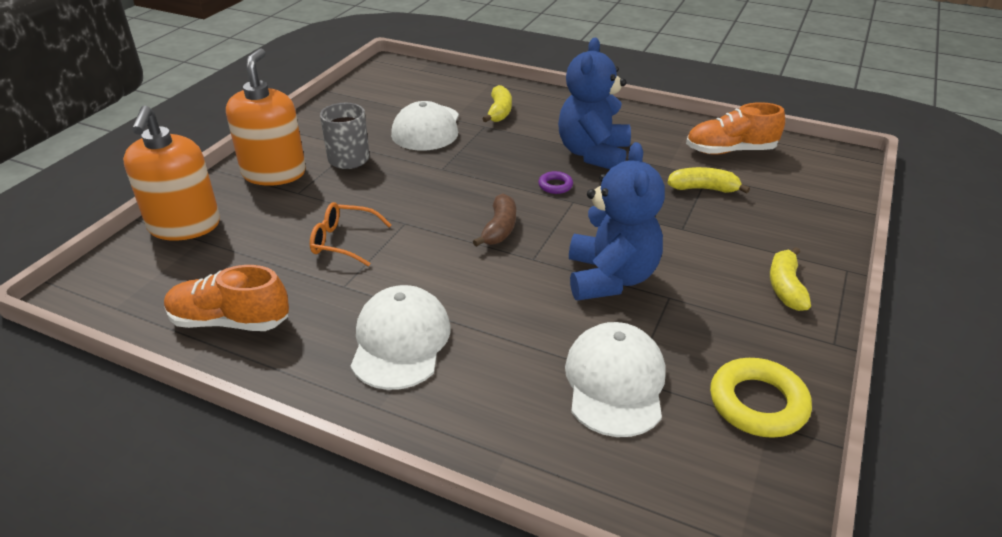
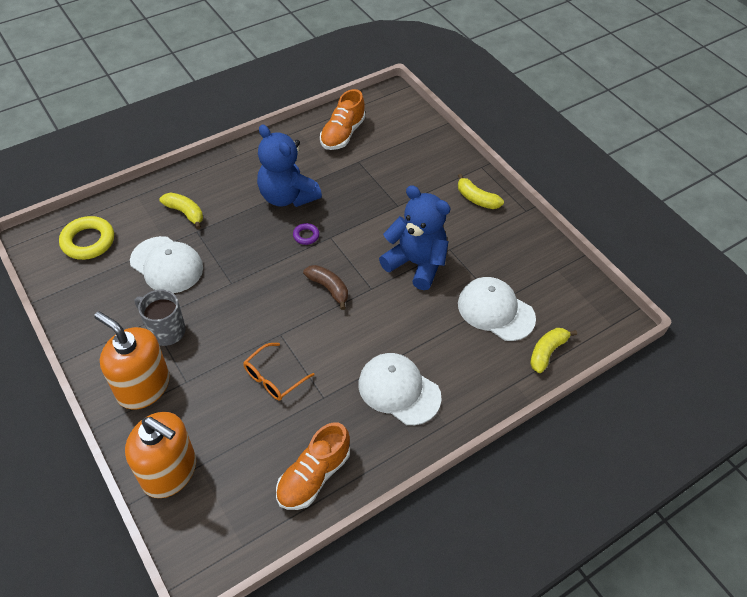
camera: 60 degrees left, 15 degrees up
(703, 189) = (369, 171): yellow banana -> yellow banana (547, 352)
(758, 403) = (544, 265): yellow ring -> yellow ring (88, 241)

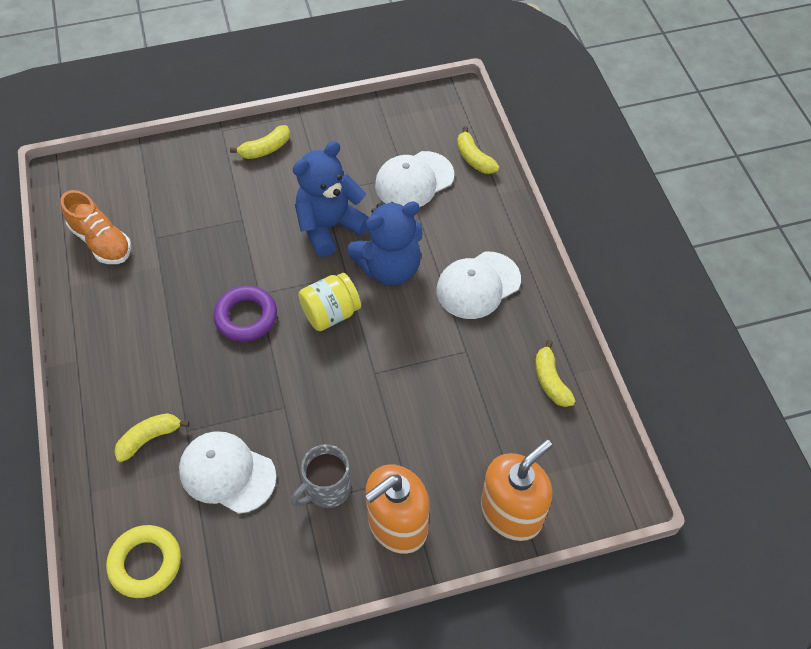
camera: 70 degrees left, 5 degrees up
(167, 265) = (227, 473): white cap -> white cap turned 120 degrees counterclockwise
(274, 378) = (428, 391): orange glasses -> none
(287, 196) = (176, 322): blue teddy bear -> blue teddy bear (389, 268)
(306, 235) = (246, 317): purple ring -> purple ring, size x1.98
(313, 476) = (550, 381): orange shoe -> yellow banana
(328, 288) = (331, 313): brown banana -> yellow jar

